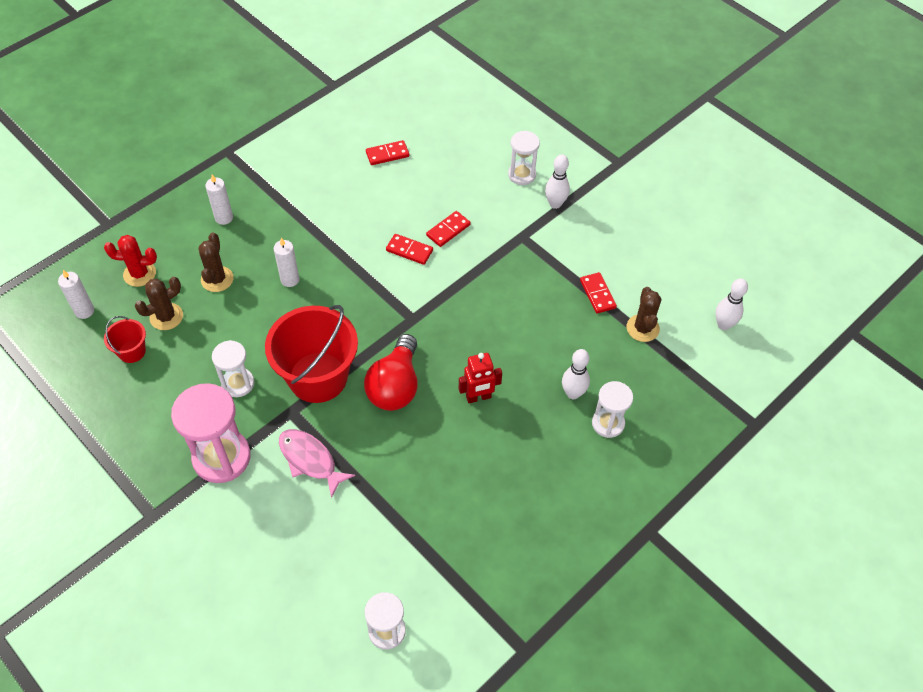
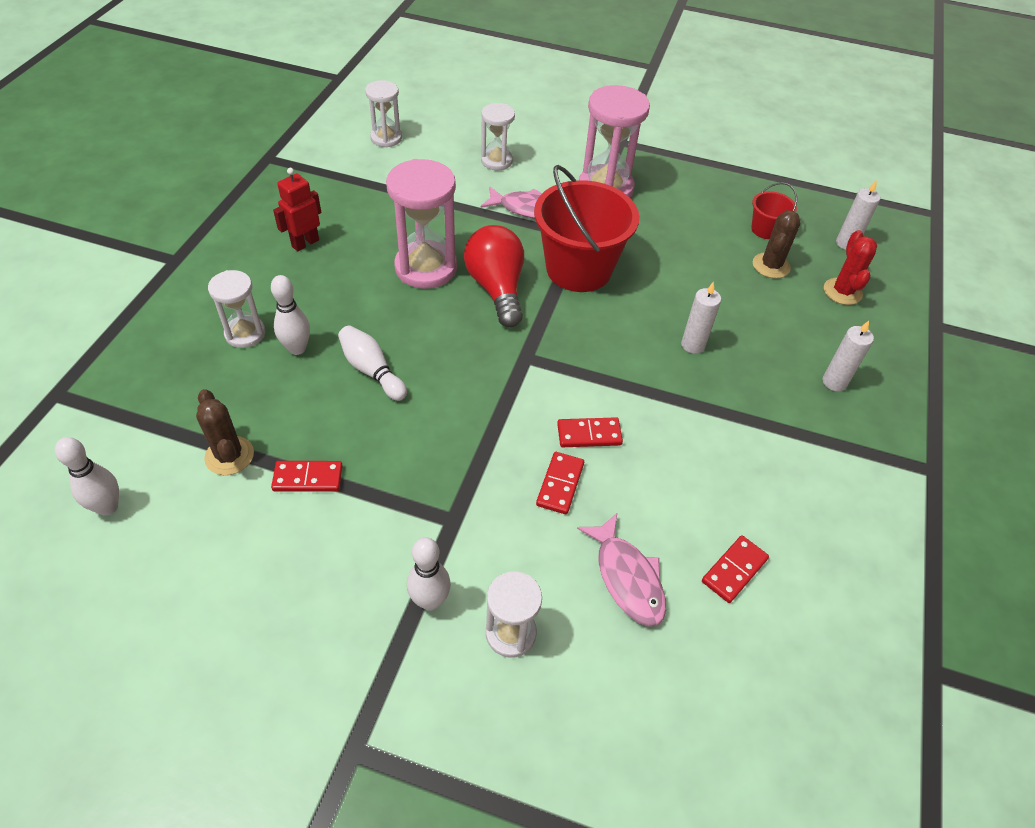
camera: 150 degrees right, 5 degrees down
(139, 274) = (842, 291): red cactus -> red cactus turned 60 degrees counterclockwise
(217, 279) = (765, 316): brown cactus -> none
(238, 383) = (646, 239): white hourglass -> white hourglass (496, 161)
(439, 431) = (426, 268): none -> pink hourglass
(446, 173) = (627, 578): none -> pink fish
(478, 397) = (403, 308): red robot -> red robot (305, 243)
(526, 352) = (372, 370): none -> white bowling pin
(597, 294) = (308, 478): red domino -> red domino turned 45 degrees counterclockwise

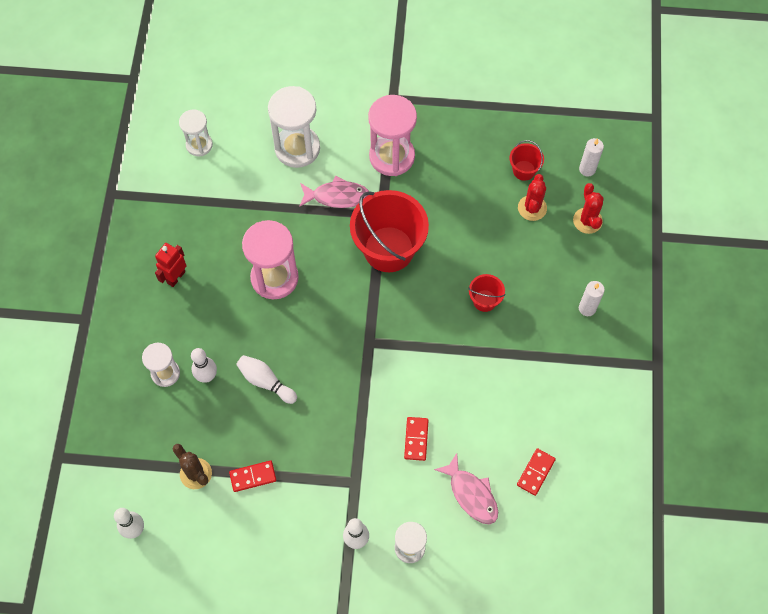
camera: 10 degrees left, 15 degrees up
(496, 161) = (297, 148): white hourglass -> white hourglass, size x1.70
(496, 288) = (332, 284): red light bulb -> none
(589, 434) = (427, 396): red domino -> none
(693, 345) = (484, 300): white candle -> red bucket
(771, 266) = (532, 208): brown cactus -> red cactus

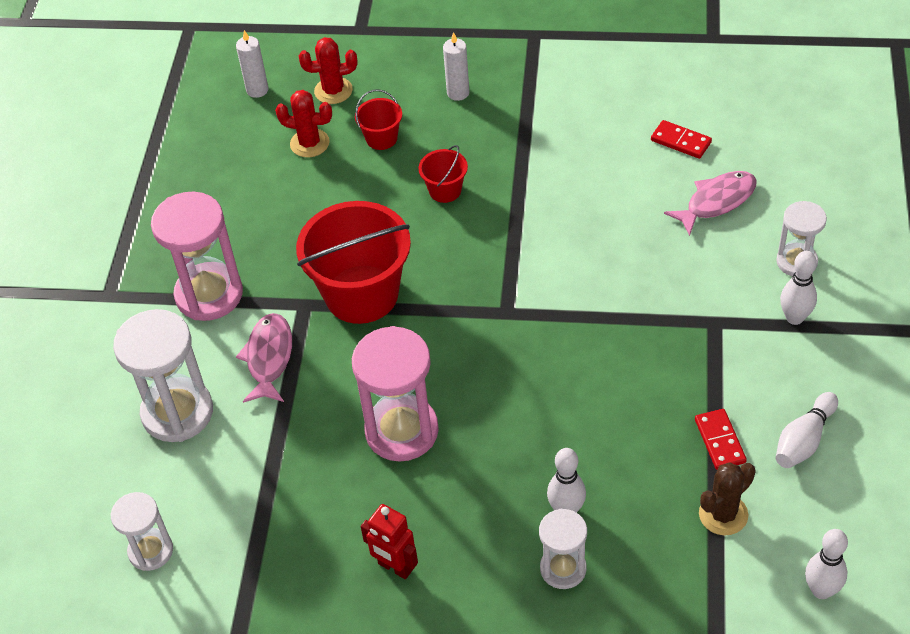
camera: 85 degrees left, 15 degrees down
(265, 382) = (572, 433): white bowling pin -> white bowling pin (804, 440)
(416, 439) = (647, 258): red domino -> none
(524, 170) = (251, 151): red bucket -> red bucket (381, 138)

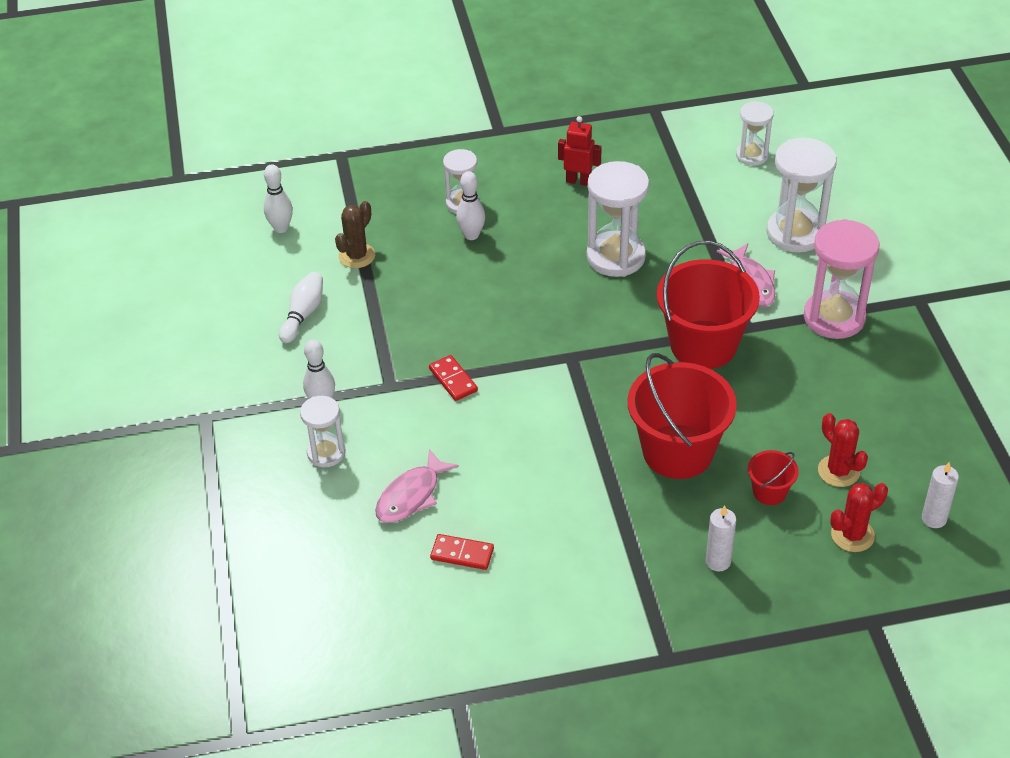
camera: 160 degrees right, 5 degrees down
(309, 143) = (838, 471): red cactus -> red cactus turned 60 degrees clockwise
(402, 431) = (615, 257): pink hourglass -> white hourglass
(445, 190) = (677, 451): red bucket -> red bucket, size x2.16
(719, 441) = (368, 300): red domino -> red domino (453, 380)

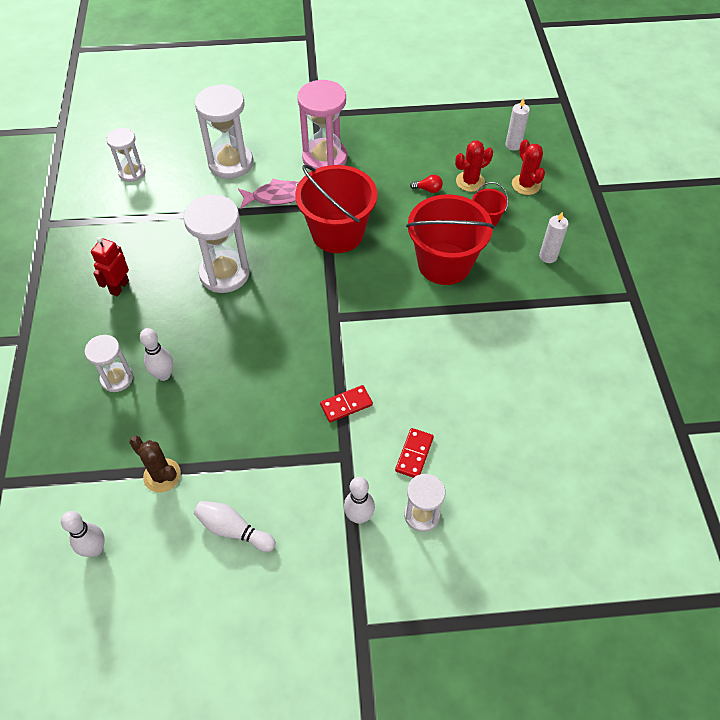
camera: 85 degrees left, 10 degrees up
(411, 495) = (477, 447): pink fish -> none
(462, 554) = (540, 414): red domino -> red domino (414, 454)
(808, 427) = (428, 189): none -> red light bulb

